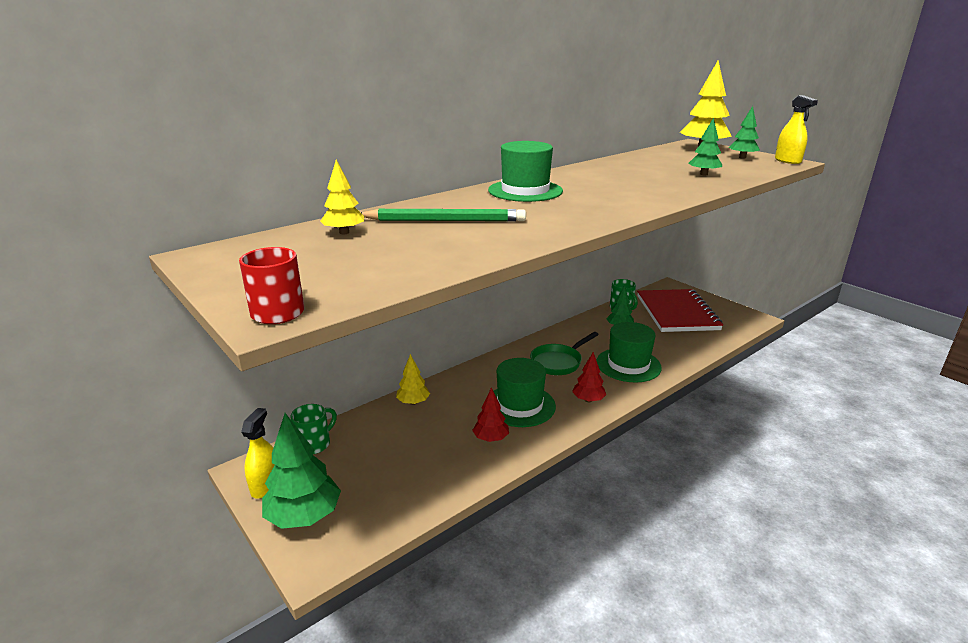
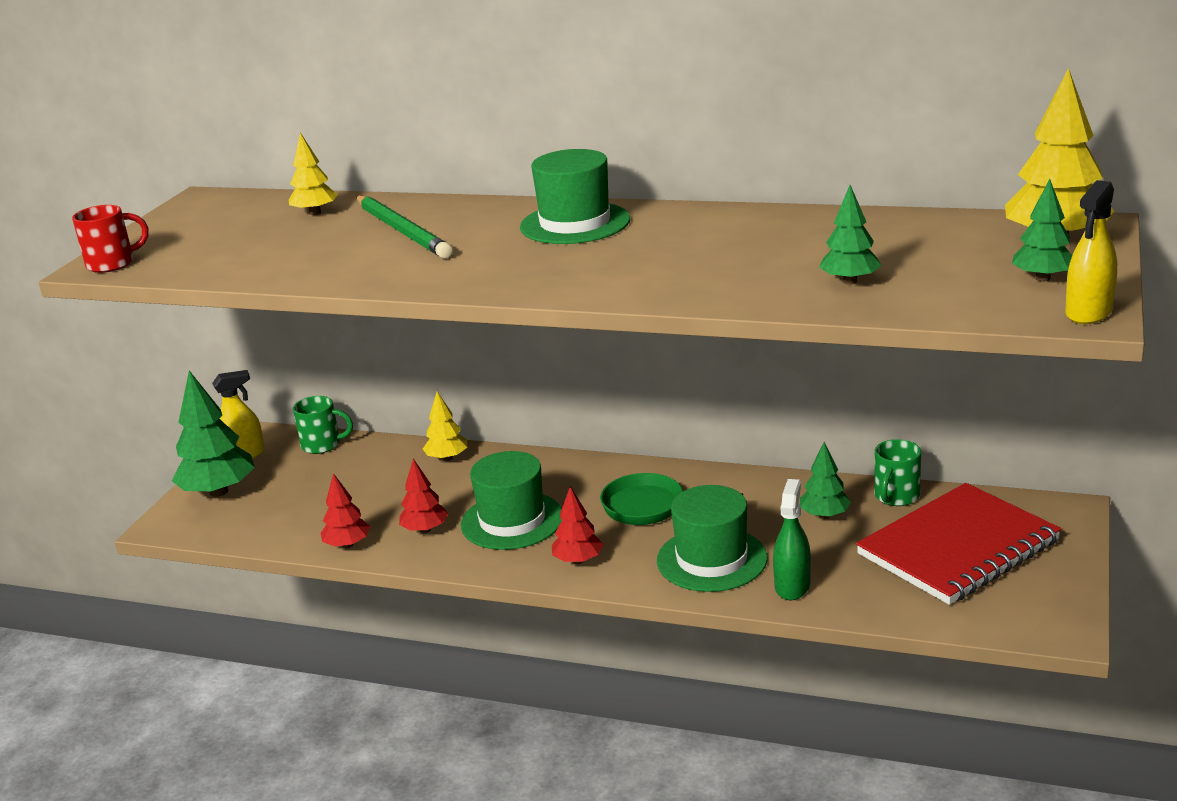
camera: 60 degrees right, 0 degrees up
(470, 476) = (347, 545): none -> red tree
(672, 355) = (792, 586): none -> green spray bottle

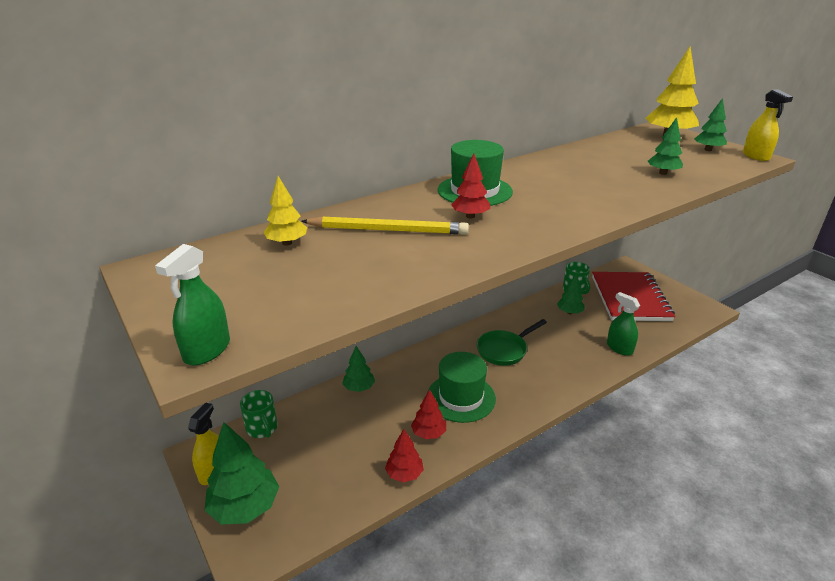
camera: 55 degrees left, 5 degrees up
(112, 264) = (207, 350): red mug -> green spray bottle
(322, 445) = (262, 428): green mug -> green mug turned 105 degrees clockwise
(403, 231) = (387, 230): green pencil -> yellow pencil
(447, 458) = (359, 388): yellow tree -> green tree
(578, 560) = (529, 395): red tree -> red tree (470, 216)
(711, 559) = (573, 357): green hat -> none

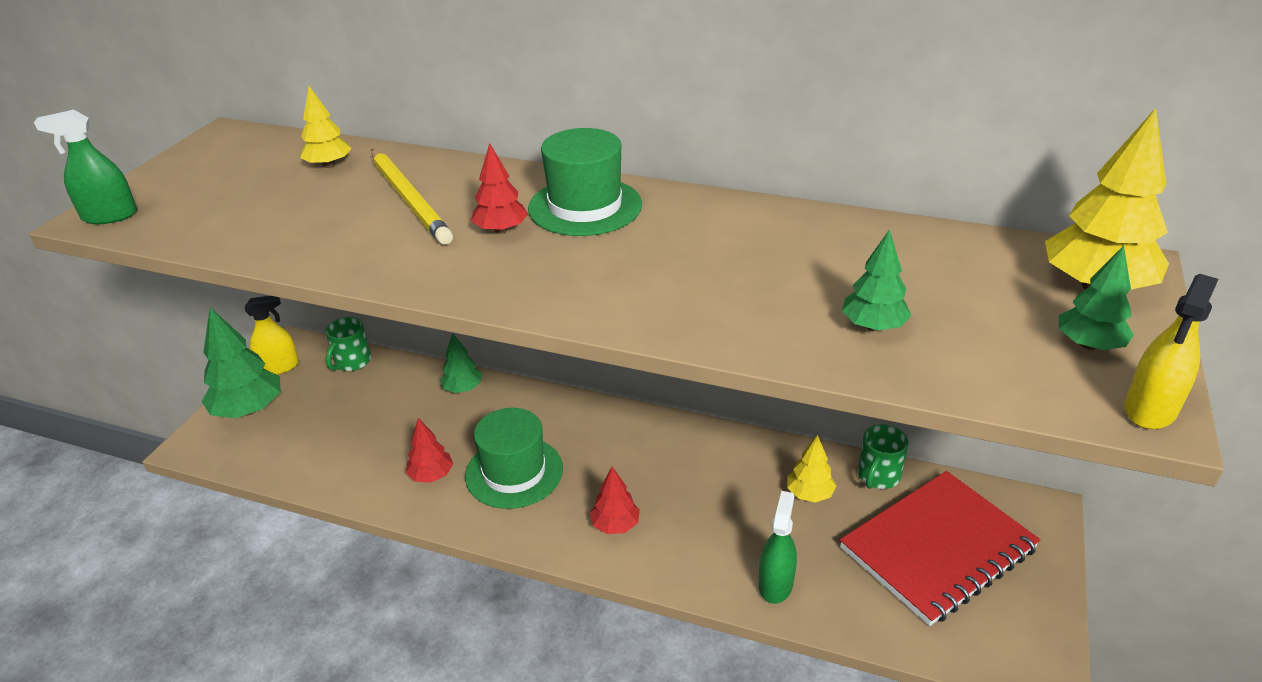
camera: 55 degrees right, 5 degrees up
(404, 474) = (356, 487): red tree -> red tree (615, 525)
(504, 350) = (645, 467): green pan -> none
(569, 312) = (809, 494): green tree -> yellow tree

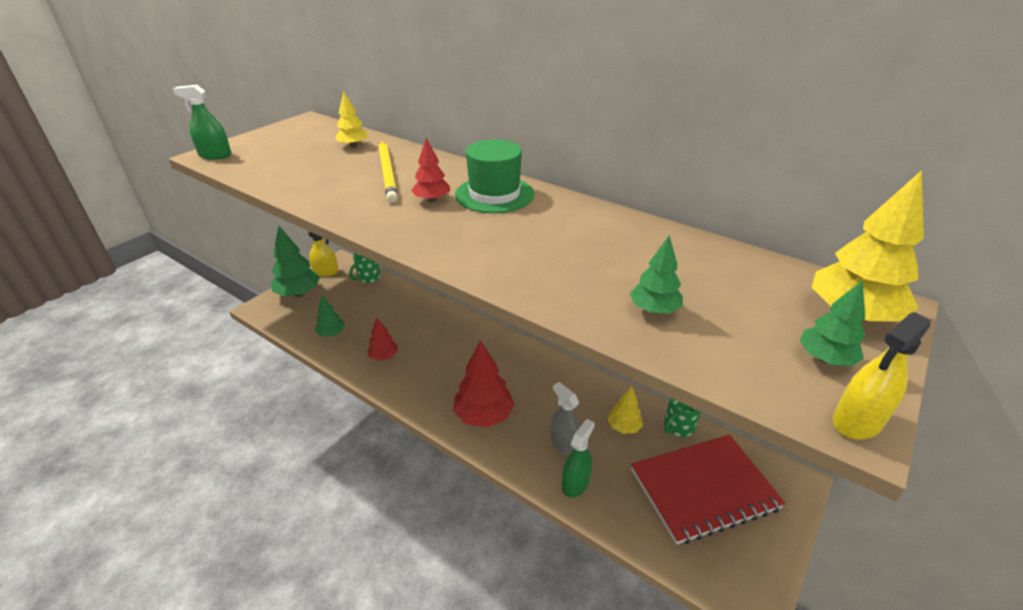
camera: 15 degrees right, 0 degrees up
(463, 388) = (425, 307): green tree -> green tree (331, 334)
(514, 472) = (434, 366): green hat -> none
(615, 525) = (483, 415): red tree -> red tree, size x1.76
(740, 535) = (564, 443): none -> grey spray bottle

